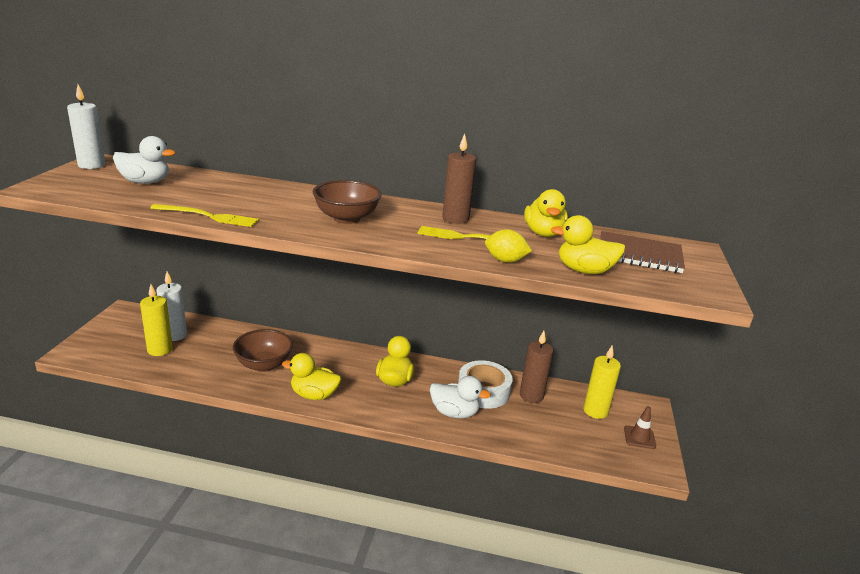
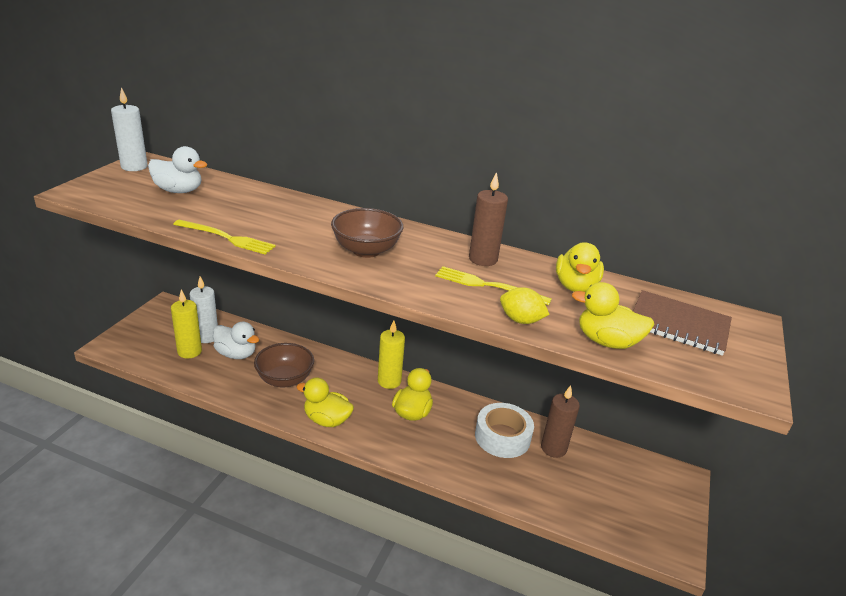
camera: 10 degrees right, 5 degrees up
(454, 413) = (466, 458): white duck -> white duck (236, 354)
(595, 411) = (620, 476): yellow candle -> yellow candle (389, 381)
(639, 437) = (663, 514): brown traffic cone -> none

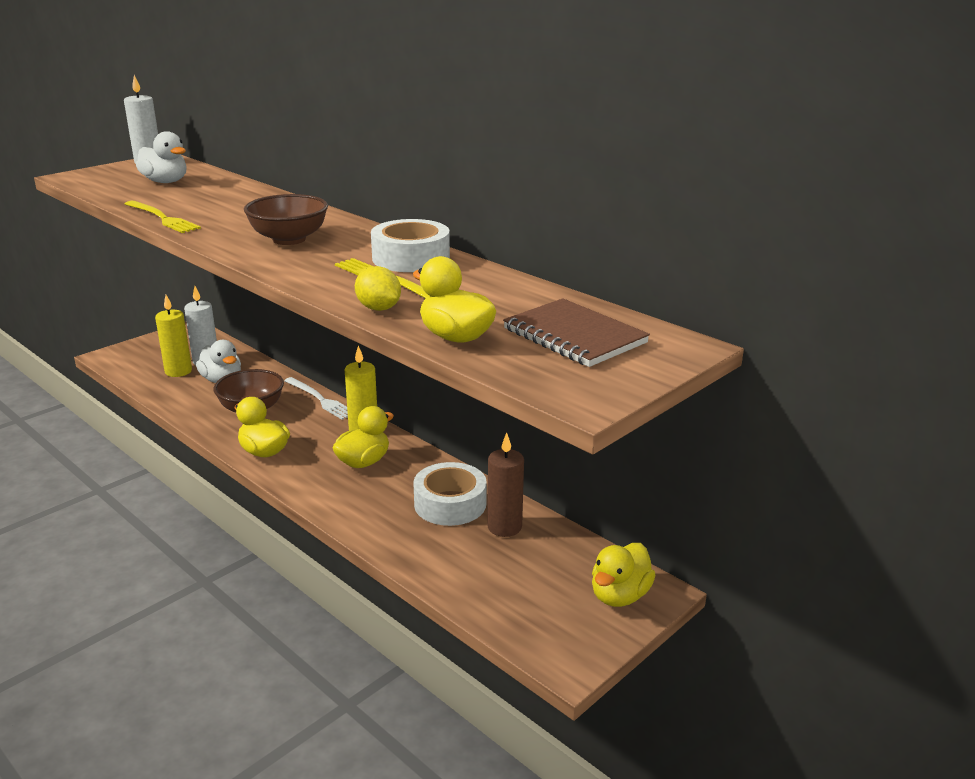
camera: 25 degrees right, 5 degrees down
(333, 358) = (320, 399): none -> white fork
(483, 259) = (411, 258): brown candle -> white tape
(575, 286) = (490, 290): yellow duck -> yellow duck (619, 595)

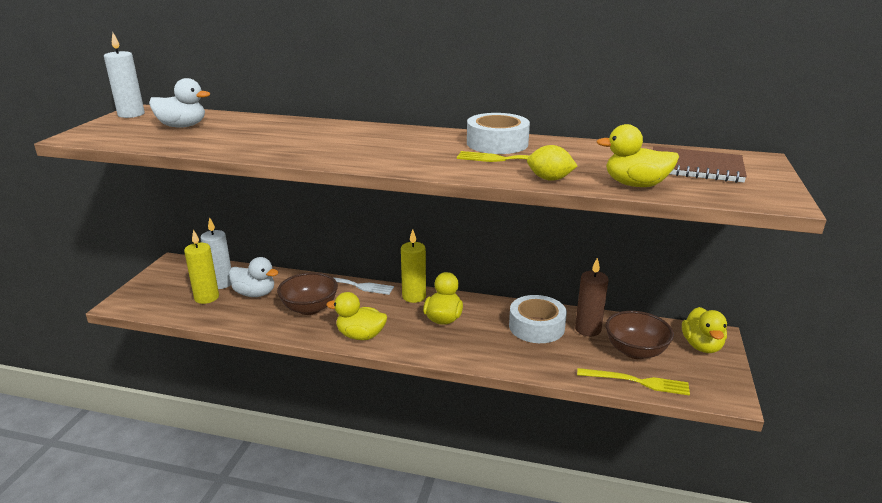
camera: 30 degrees left, 0 degrees up
(162, 218) = (243, 153): yellow fork -> yellow fork (637, 382)
(289, 239) = (383, 148): brown bowl -> brown bowl (635, 351)

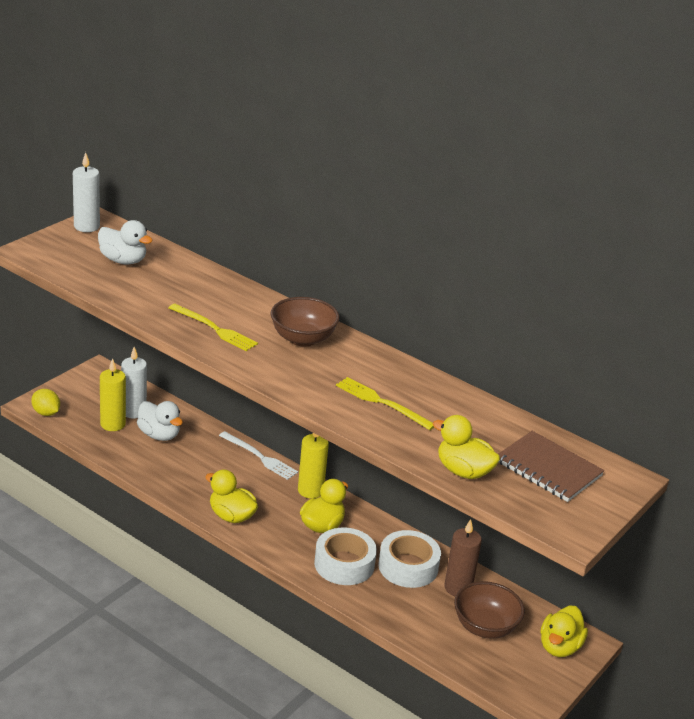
camera: 20 degrees right, 5 degrees up
(309, 308) = (201, 469): brown bowl -> brown bowl (302, 339)
(497, 143) = (393, 375): white tape -> white tape (344, 564)
(549, 179) = (393, 439): yellow lemon -> yellow lemon (46, 413)
(637, 382) = (457, 656): yellow fork -> yellow fork (214, 329)

